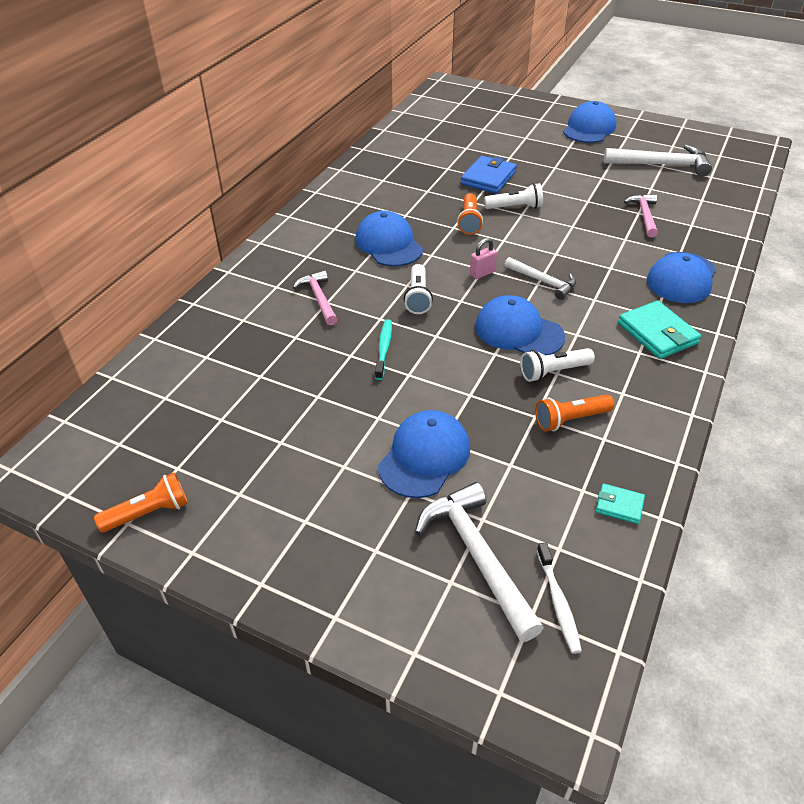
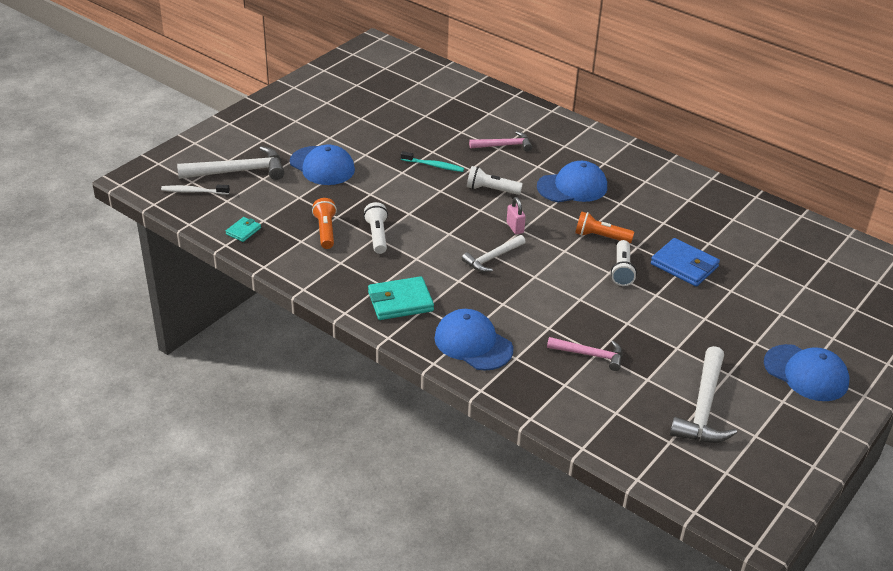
camera: 100 degrees right, 5 degrees down
(149, 513) = (327, 76): orange flashlight -> none
(518, 331) = (430, 230): blue cap -> none

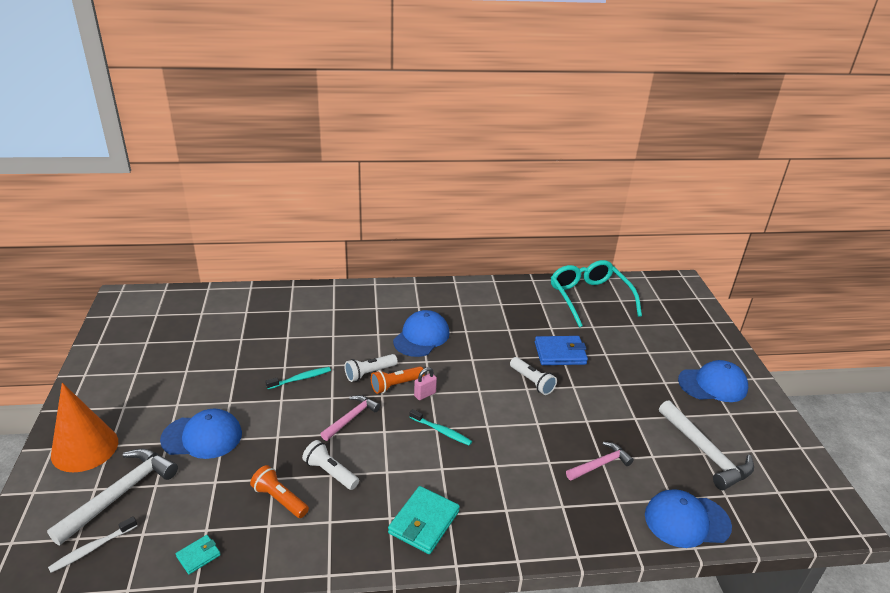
camera: 45 degrees left, 5 degrees down
(243, 231) = (198, 556): turquoise wallet -> turquoise wallet turned 60 degrees clockwise
(247, 133) = (85, 448): none -> orange cone
(473, 343) = (521, 517): blue cap -> blue cap (686, 521)
(492, 258) = (441, 431): white hammer -> turquoise toothbrush
(504, 145) = (334, 331): pink hammer -> pink hammer (351, 418)
(515, 228) = (425, 394): pink padlock -> pink padlock turned 60 degrees counterclockwise
(600, 237) = (487, 364): orange flashlight -> orange flashlight (395, 385)
(793, 241) = (589, 298): none -> turquoise glasses

